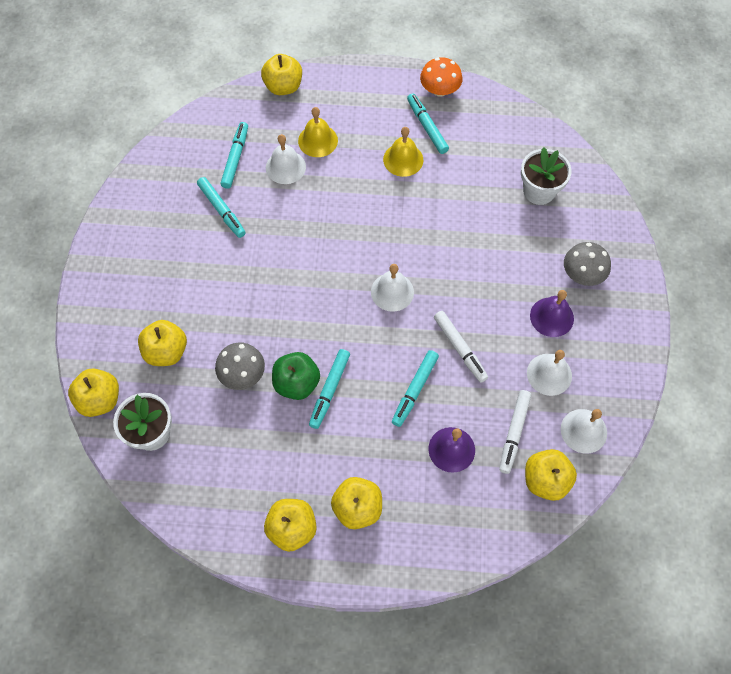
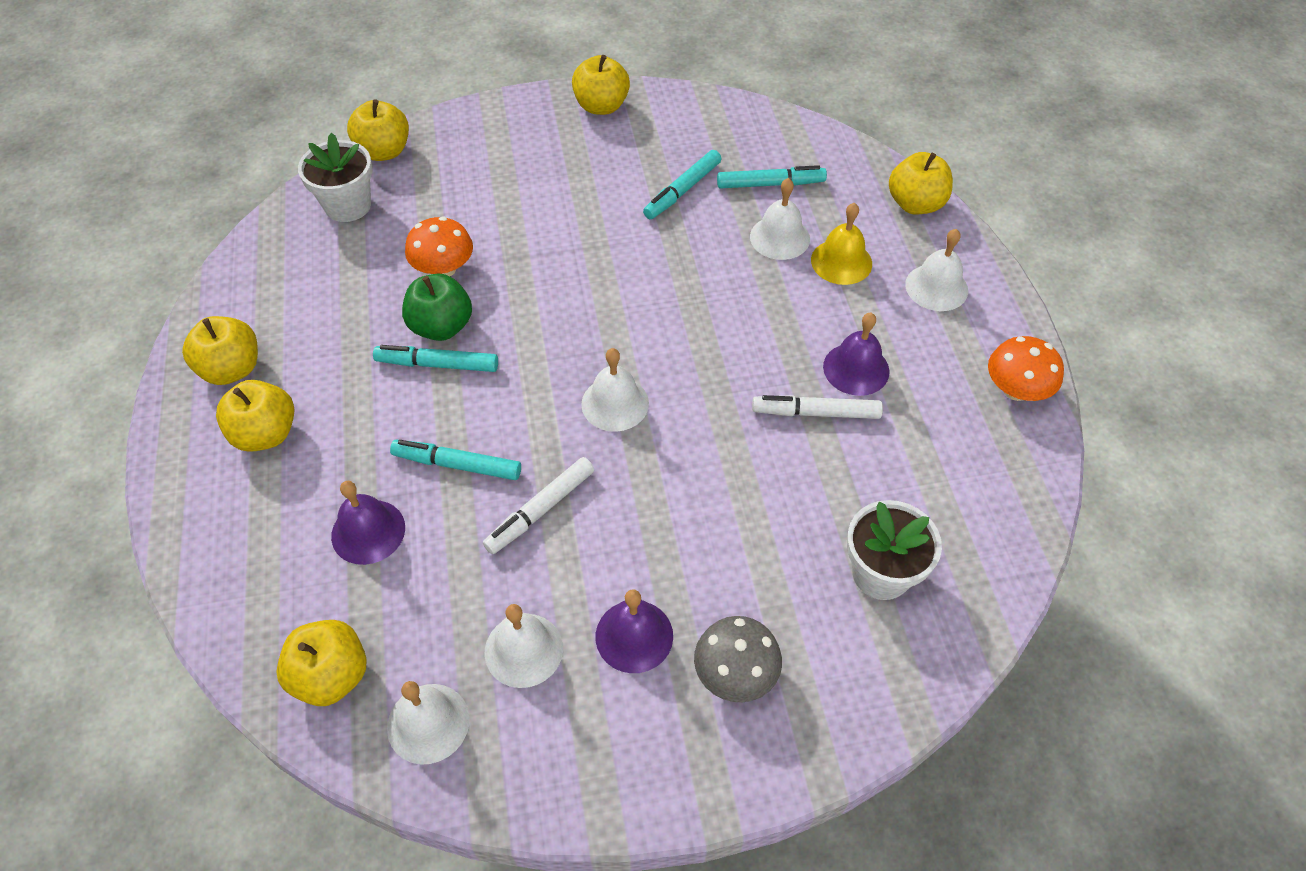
camera: 75 degrees right, 10 degrees down
(166, 351) = (460, 191): yellow apple -> yellow apple (601, 106)
(242, 374) = (443, 268): grey mushroom -> orange mushroom
(354, 100) = (936, 287): none -> white bell
(403, 159) = (856, 369): yellow bell -> purple bell
(427, 127) = (933, 387): turquoise marker -> none
(514, 433) = (408, 614): white marker -> white marker (816, 413)

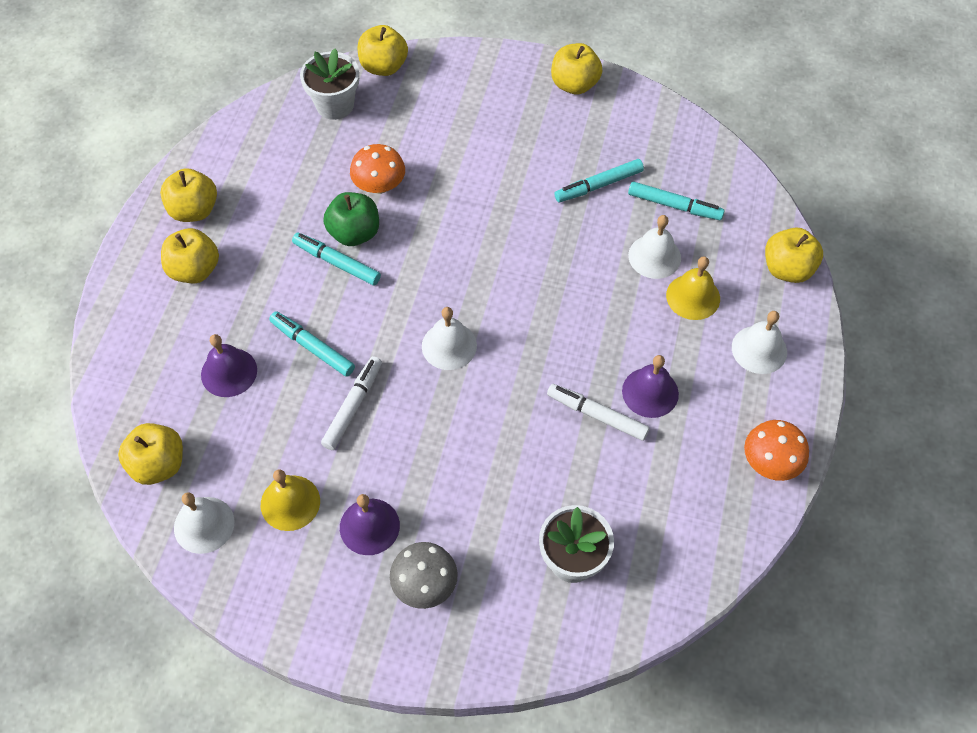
camera: 25 degrees right, 5 degrees up
(523, 650) = (290, 502): white bell -> yellow bell
(540, 510) = (353, 406): white marker -> white marker turned 135 degrees clockwise

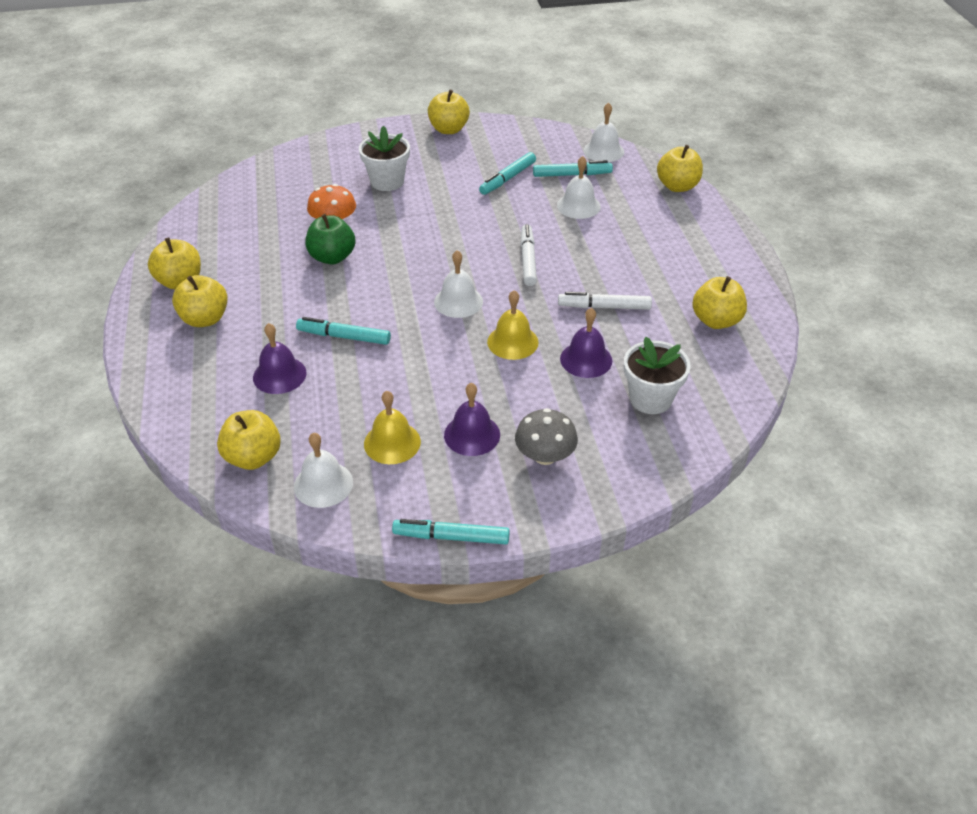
camera: 25 degrees left, 15 degrees down
(335, 105) = (264, 187): white flower pot -> white flower pot (387, 181)
(337, 263) = (329, 279): turquoise marker -> turquoise marker (451, 537)
(353, 406) = (404, 363): white marker -> white marker (528, 260)
(383, 66) = (290, 156): yellow apple -> yellow apple (716, 321)
(650, 392) = (633, 281): purple bell -> purple bell (586, 359)
(693, 297) = (623, 220): yellow bell -> yellow bell (512, 342)
(759, 349) = (692, 234): white bell -> white bell (603, 151)
(770, 462) = (749, 293): orange mushroom -> none

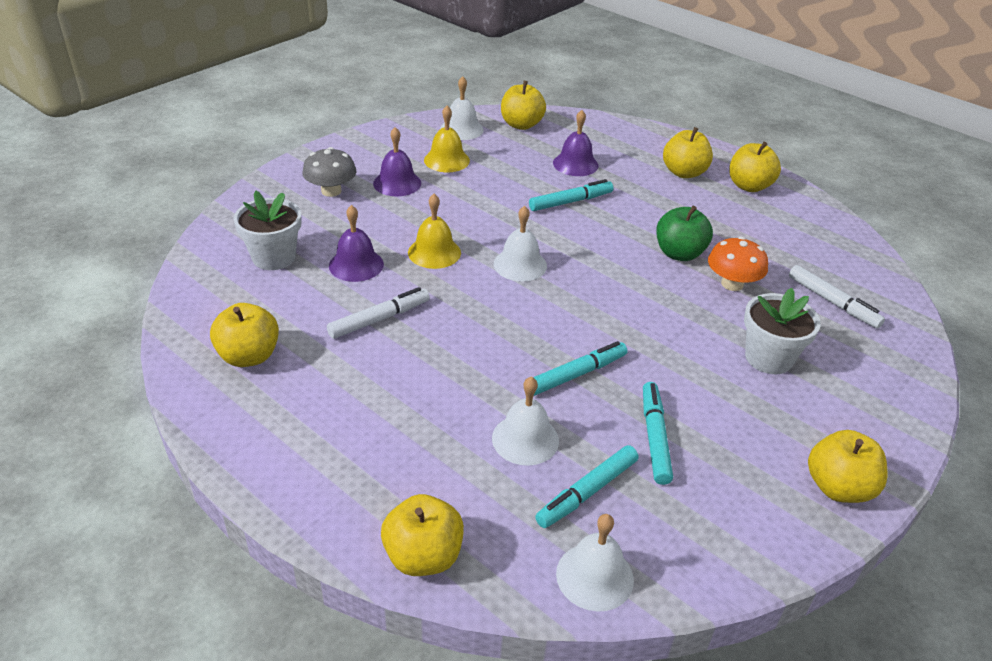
camera: 140 degrees right, 5 degrees down
(451, 537) = (354, 135): turquoise marker -> turquoise marker (576, 374)
(528, 260) = (505, 335): white marker -> white marker (832, 302)

